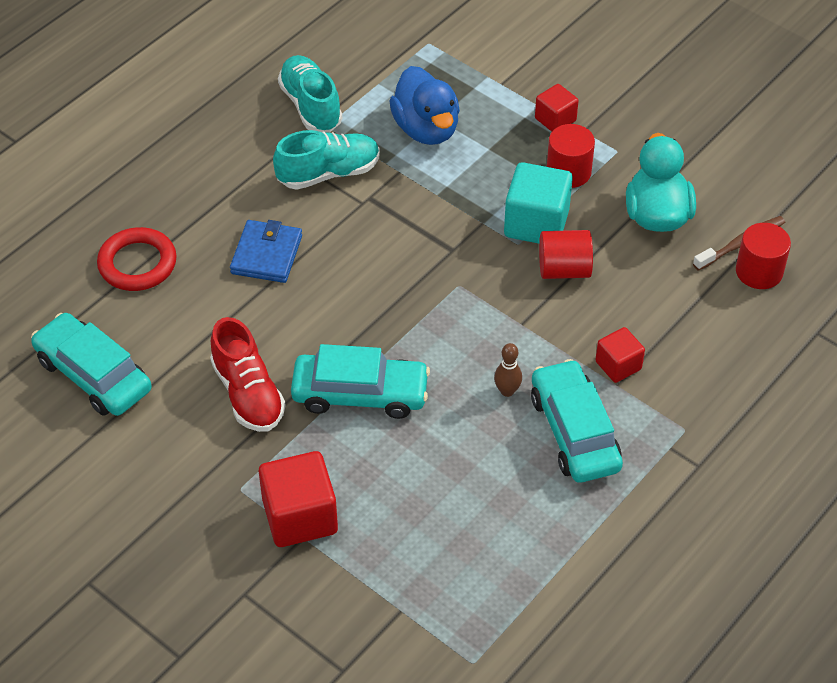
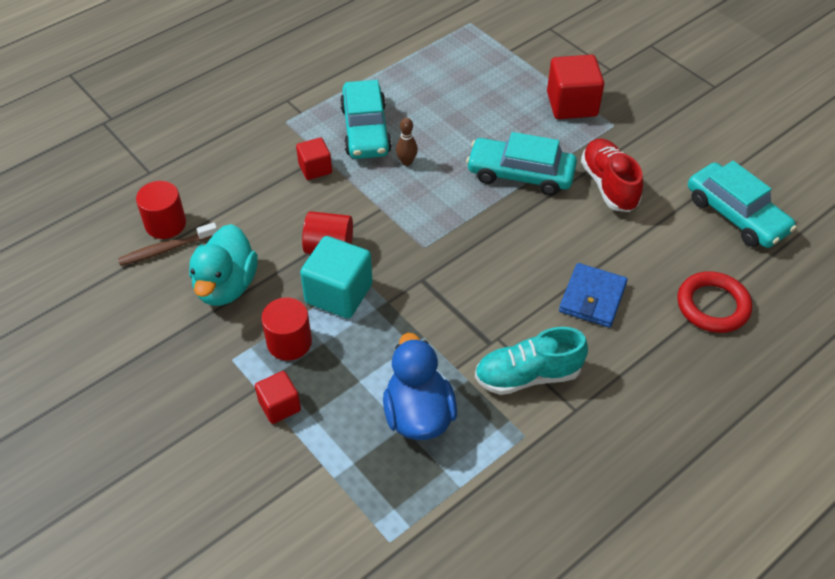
camera: 170 degrees left, 0 degrees up
(311, 106) = (540, 465): turquoise shoe -> none

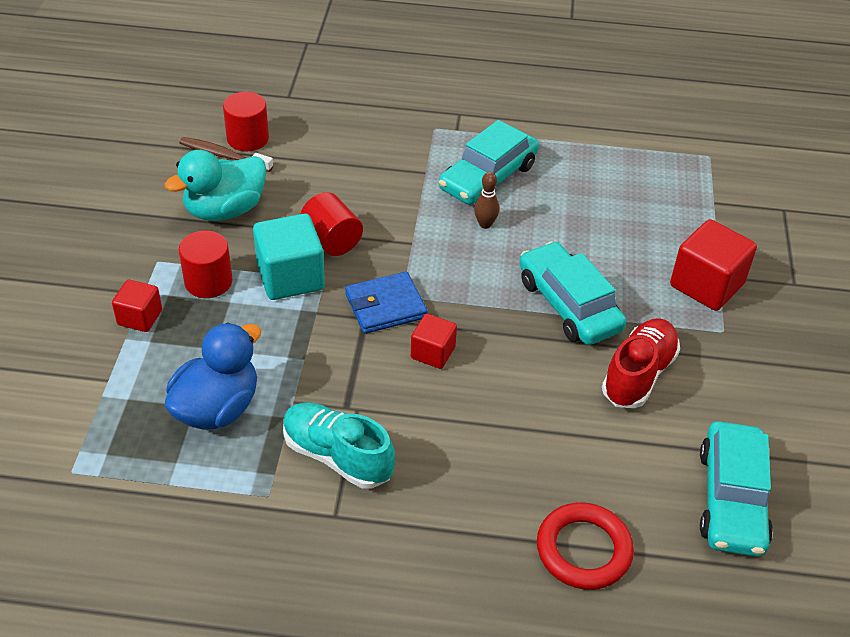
camera: 45 degrees right, 5 degrees down
(315, 168) = (406, 177): red cube -> red cube (433, 353)
(592, 298) = (481, 448): blue wallet -> blue wallet (385, 306)

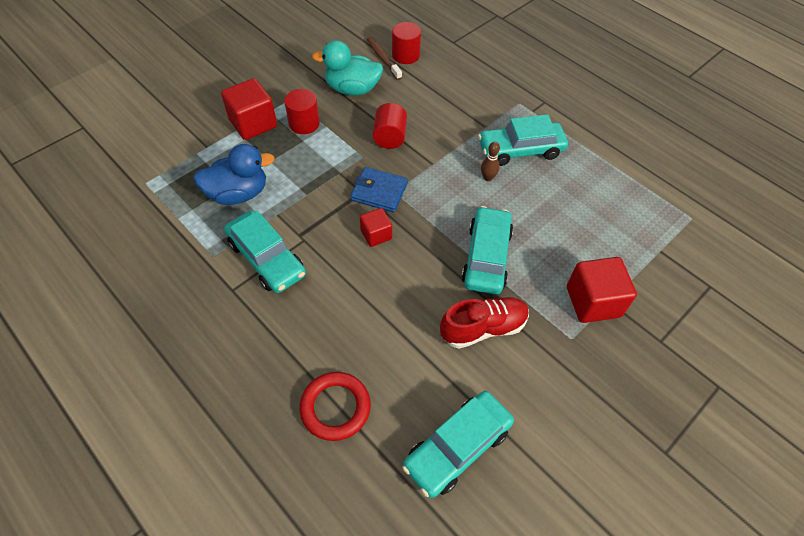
camera: 40 degrees right, 10 degrees up
(140, 317) = (253, 123): red cube -> red cube, size x1.72
(290, 277) = (346, 145): turquoise cube -> none
(337, 456) = (266, 258): turquoise shoe -> turquoise car

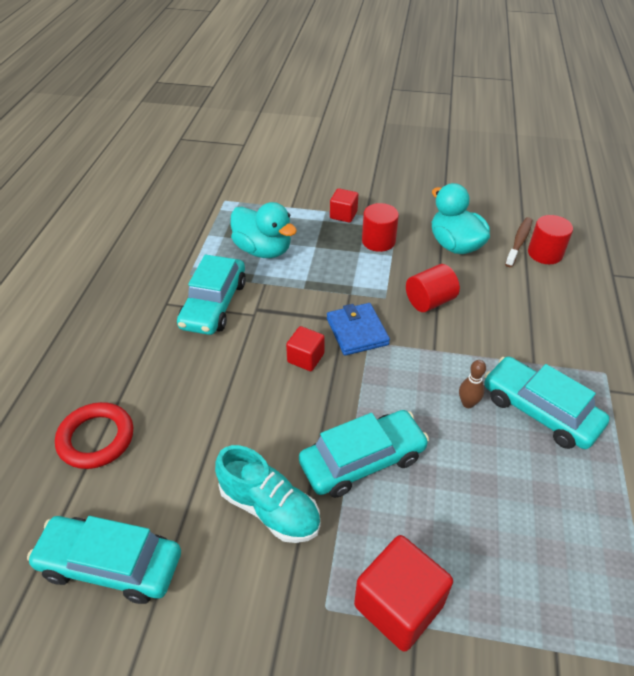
camera: 55 degrees right, 10 degrees down
(238, 193) = (263, 250): blue duck -> turquoise duck
(253, 123) = (343, 215): red cube -> red cube, size x0.58
(483, 328) = (269, 508): red shoe -> turquoise shoe

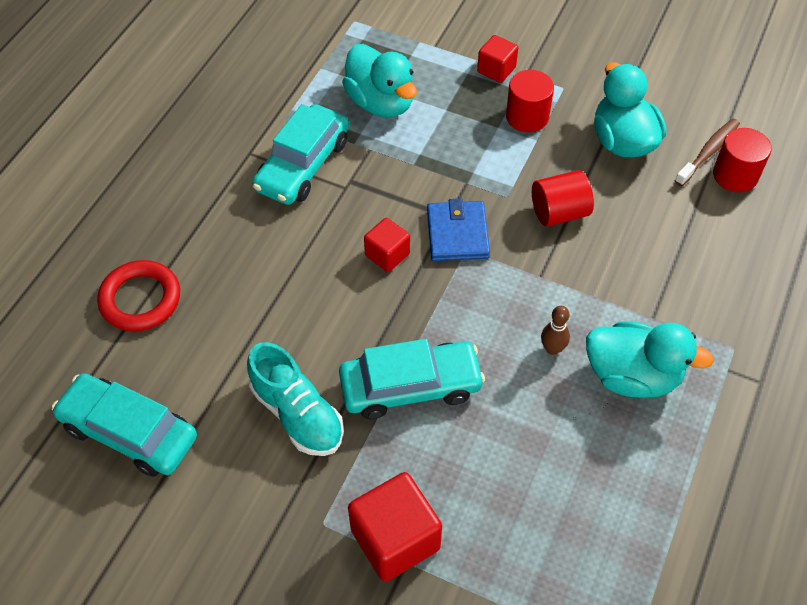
camera: 15 degrees right, 10 degrees up
(540, 411) = (632, 376): turquoise car -> turquoise duck

